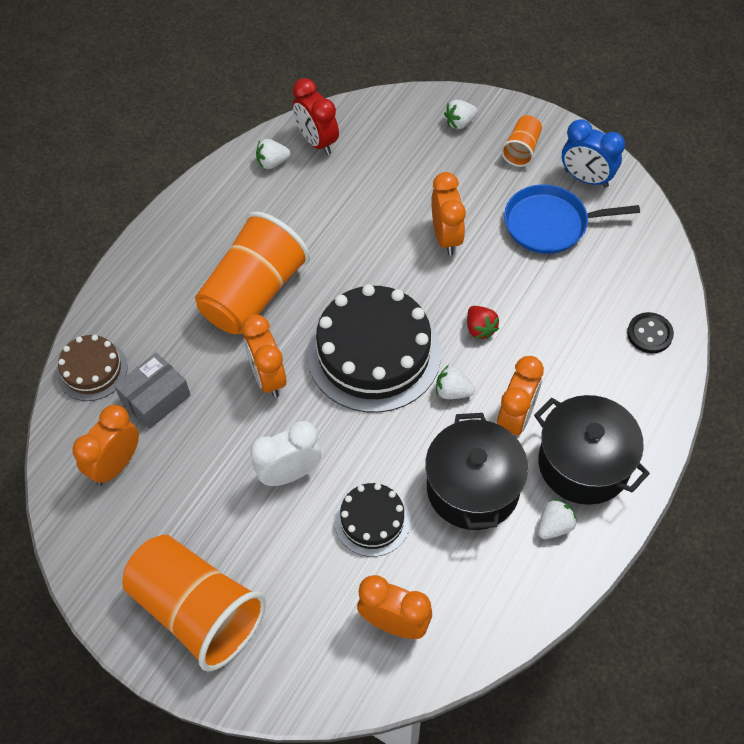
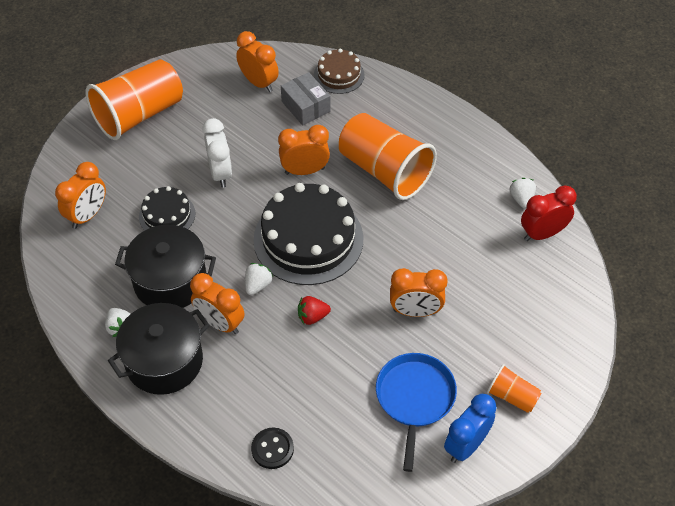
camera: 100 degrees right, 5 degrees down
(460, 123) = (554, 350): white strawberry -> none

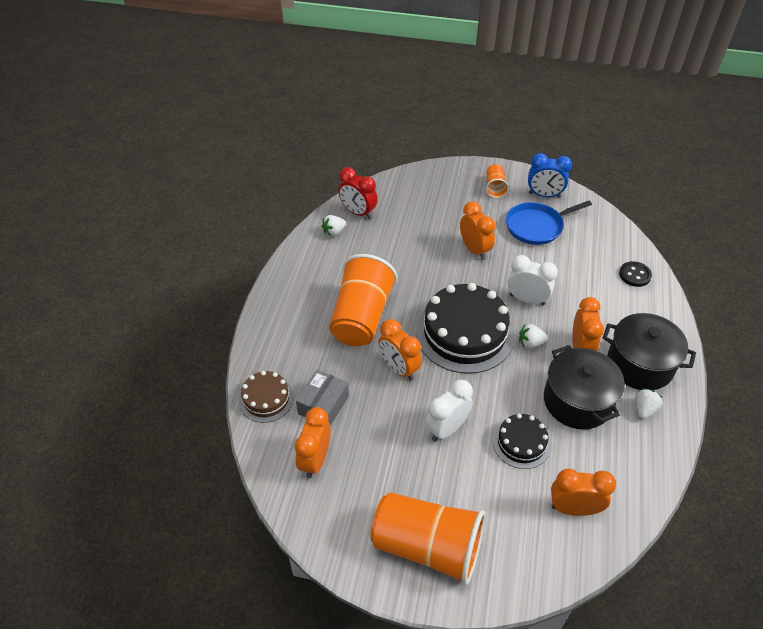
camera: 120 degrees left, 5 degrees down
(312, 317) = (527, 299): red strawberry -> white clock

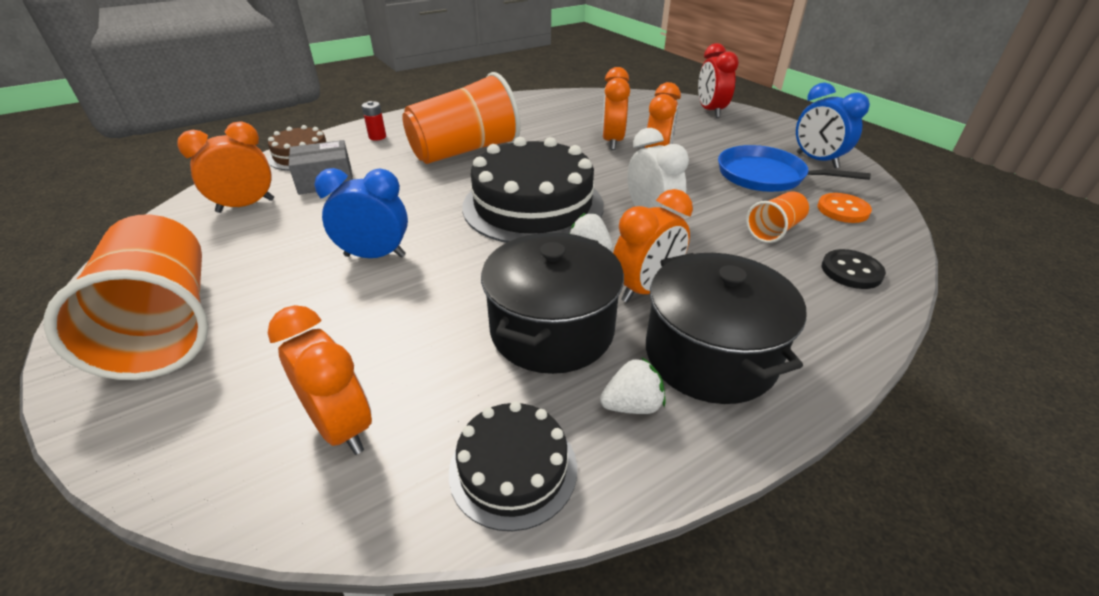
camera: 45 degrees right, 10 degrees down
(283, 345) = (377, 137): none -> red battery
(334, 232) = (544, 102): white strawberry -> none
(358, 212) = (586, 101): red clock -> red clock (710, 111)
(399, 368) = (426, 194): orange clock -> orange clock (612, 142)
(447, 428) = (375, 256): white clock -> blue clock
(494, 188) = (759, 135): orange cup -> orange cup (774, 230)
(521, 443) = (416, 318): black cake -> black cake (513, 469)
(593, 232) = (842, 210): none -> orange button

